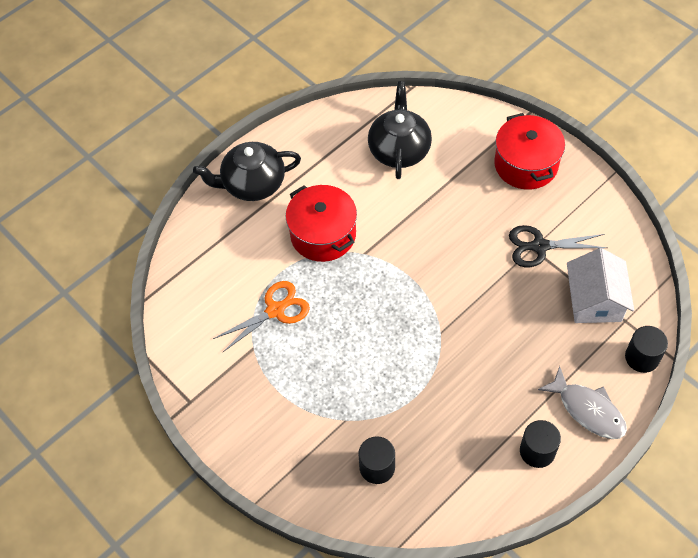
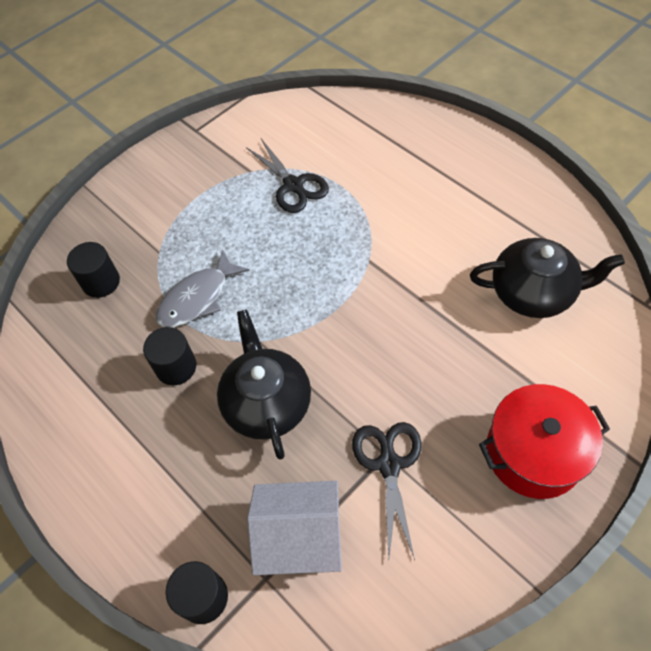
camera: 90 degrees right, 0 degrees up
(252, 184) = (458, 153): black teapot -> black teapot (267, 403)
(275, 310) = (293, 185): orange scissors -> black scissors
(323, 234) = (393, 220): red pot -> none
(537, 451) = (89, 445): black cylinder -> black cylinder (176, 367)
(588, 410) = (134, 512): grey fish -> grey fish (197, 298)

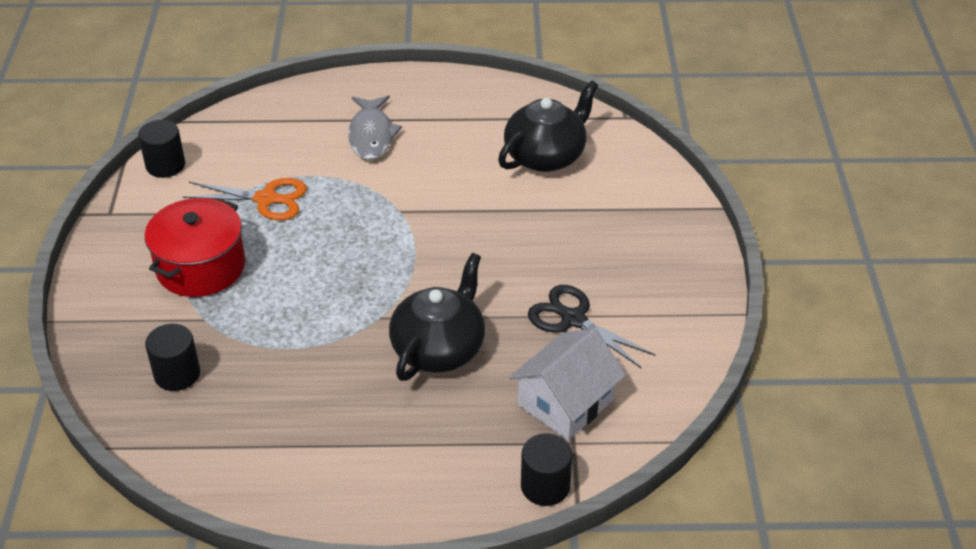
camera: 50 degrees left, 15 degrees down
(176, 367) = (333, 380): black cylinder -> black cylinder (165, 165)
(197, 298) = (287, 325): grey fish -> grey fish (371, 135)
(267, 403) = (439, 348): black teapot -> black teapot turned 90 degrees clockwise
(293, 185) = (266, 199): black scissors -> orange scissors
(533, 452) = (655, 246): red pot -> red pot (201, 267)

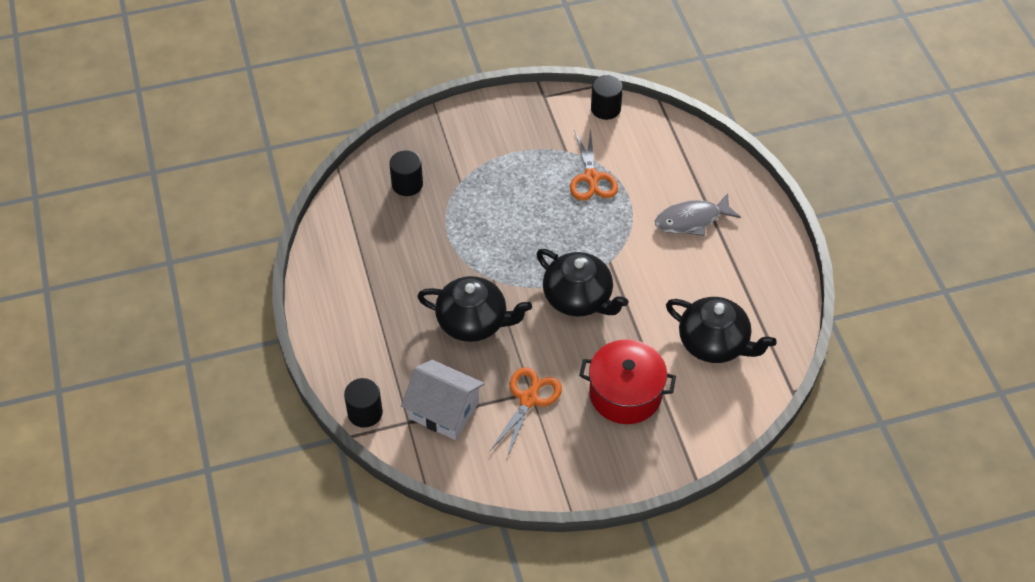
camera: 75 degrees right, 10 degrees up
(201, 267) = (509, 163): red pot -> red pot (625, 394)
(442, 247) = (578, 298): none -> black teapot
(573, 319) = (529, 399): black scissors -> orange scissors

